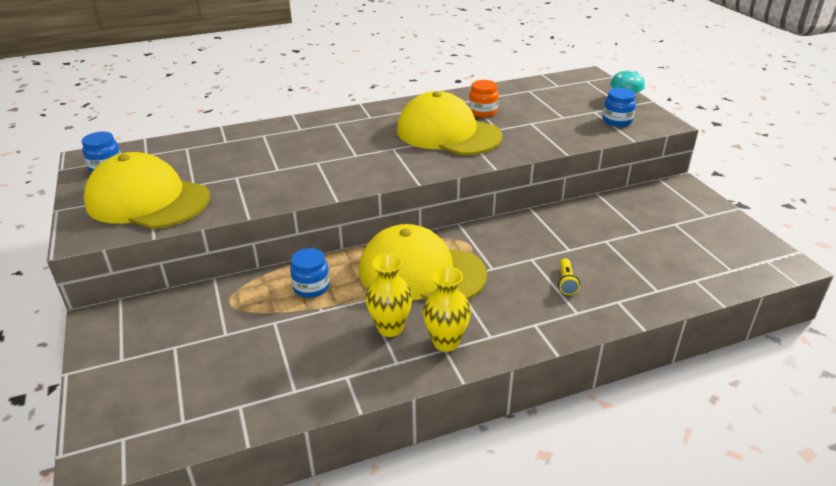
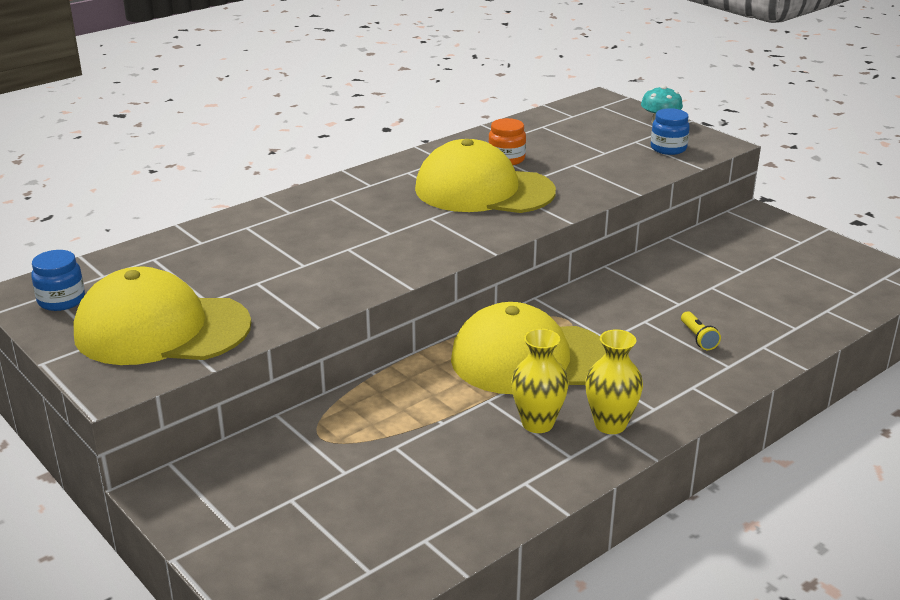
camera: 20 degrees left, 5 degrees down
(311, 287) = (411, 400): blue jar -> none

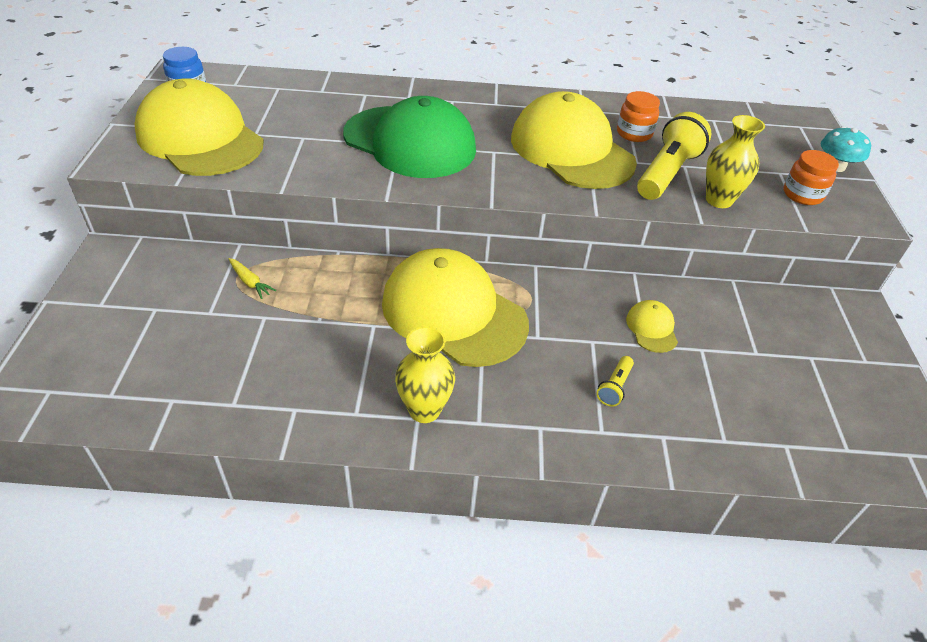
camera: 40 degrees right, 15 degrees up
(339, 433) = (250, 282): none -> yellow carrot
(354, 242) = (410, 142): none -> green cap
(537, 423) = (376, 369): yellow vase -> yellow vase (719, 200)
(570, 174) = (667, 173): none -> yellow flashlight
(667, 292) = (651, 328): none -> yellow cap
(668, 148) = (802, 195): blue jar -> orange jar

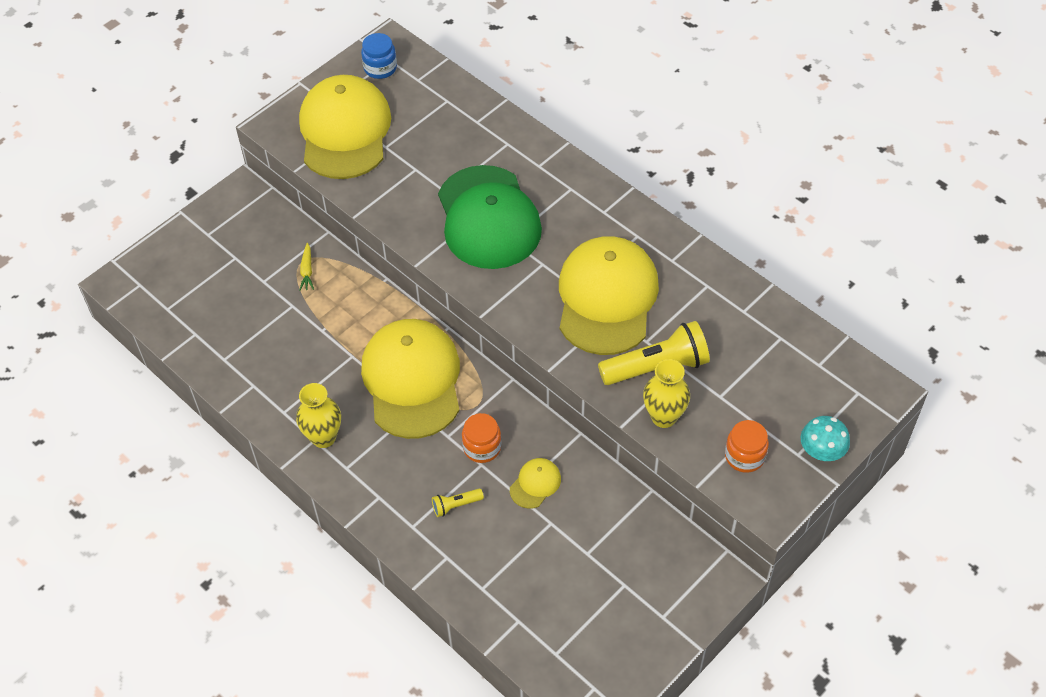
camera: 45 degrees right, 10 degrees up
(634, 133) = (684, 311): orange jar -> orange jar (482, 447)

